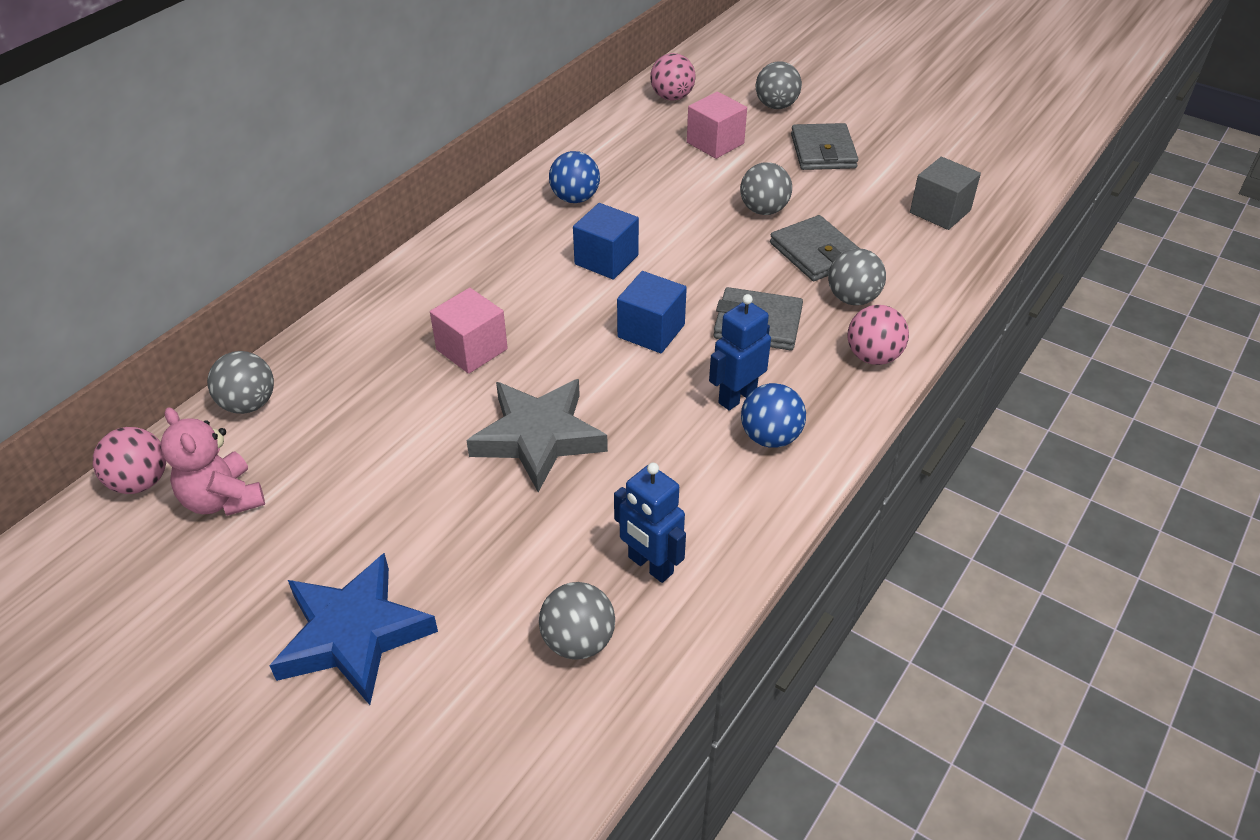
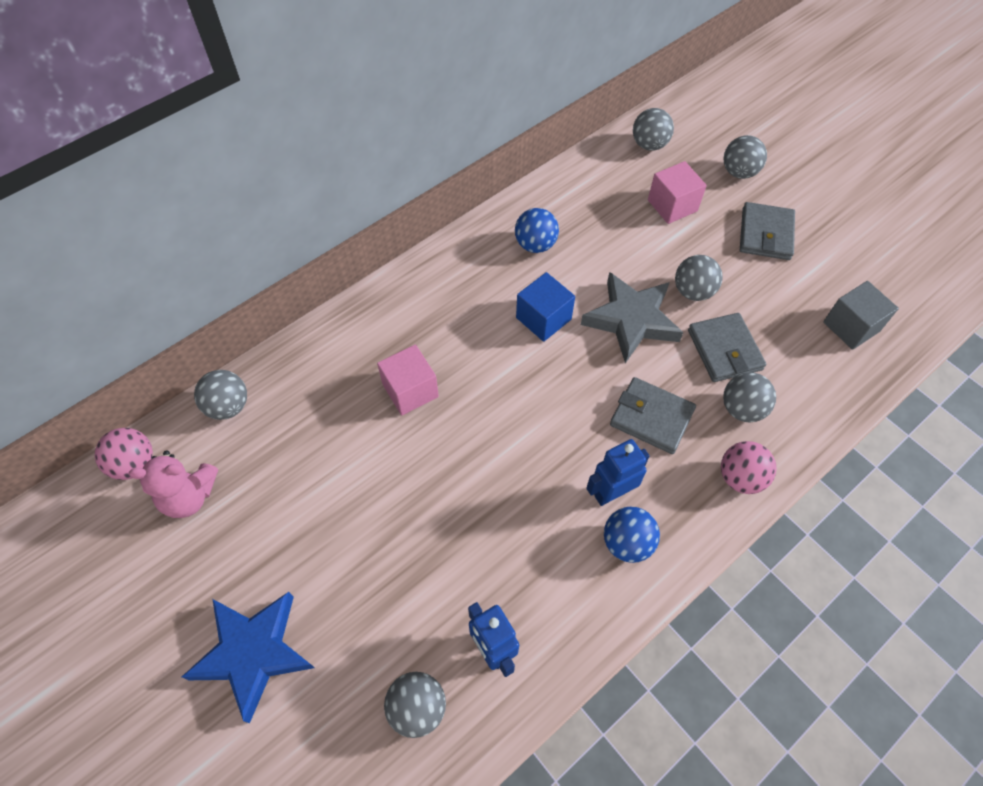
camera: 15 degrees right, 15 degrees up
(223, 499) = (189, 496): pink teddy bear -> pink teddy bear turned 75 degrees counterclockwise
(538, 437) = (439, 495): grey star -> grey star (631, 320)
(651, 331) = (559, 404): blue cube -> none
(672, 97) = (649, 145): pink ball -> grey ball

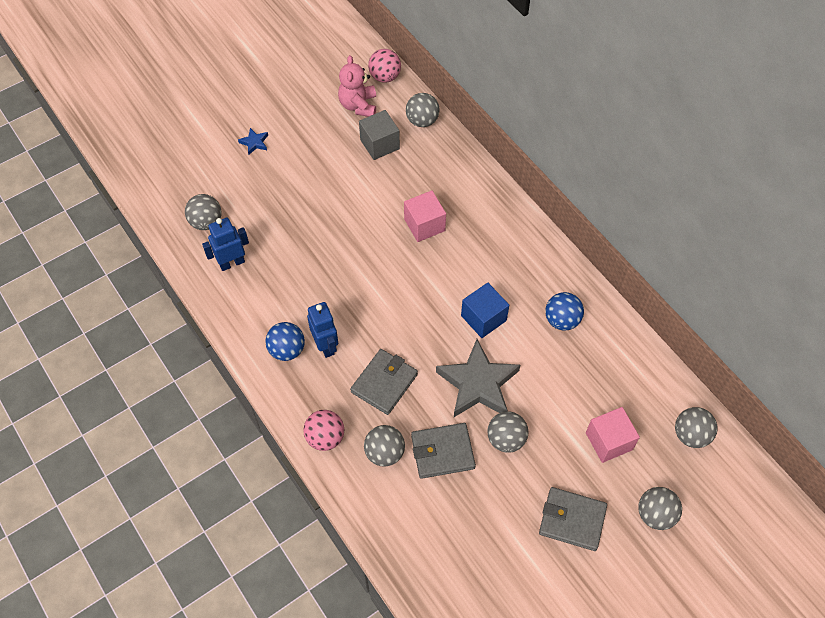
camera: 95 degrees right, 0 degrees up
(253, 653) = (254, 142): blue star -> blue star, size x0.42
(851, 326) = (459, 569): grey cube -> grey cube (379, 144)

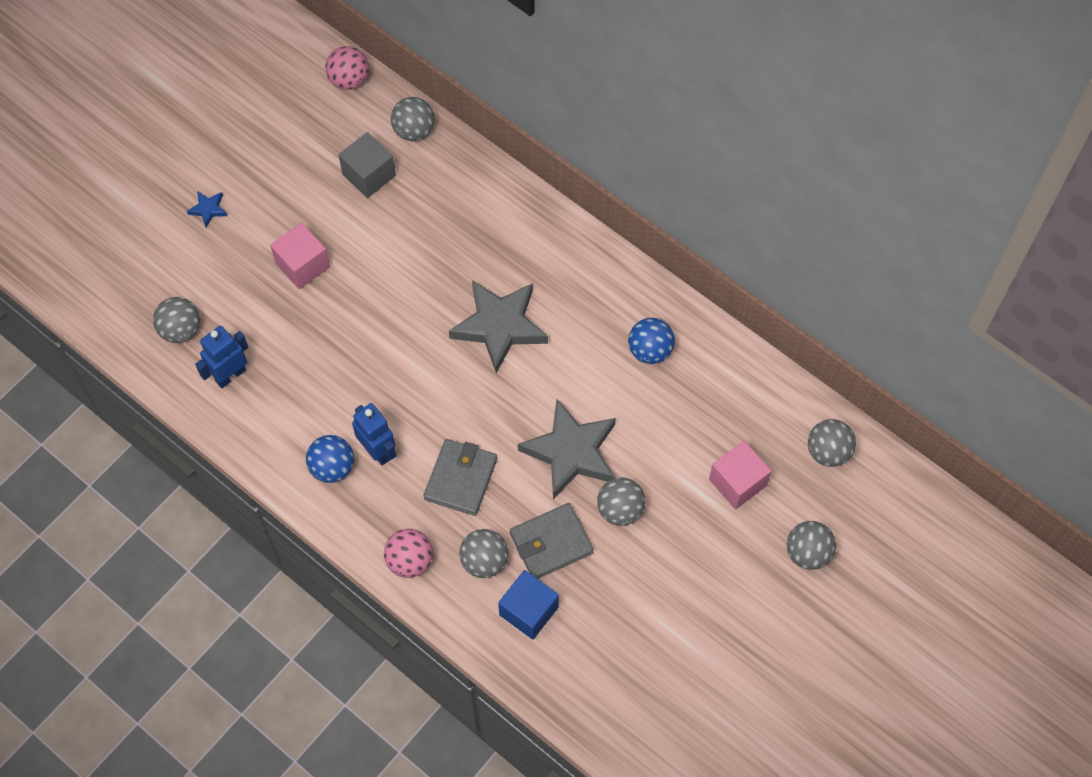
camera: 15 degrees left, 5 degrees up
(358, 105) = (327, 128): pink teddy bear -> none
(424, 225) = (454, 269): pink cube -> pink cube (302, 265)
(447, 274) = (499, 326): none -> grey star
(483, 318) = (557, 370): blue cube -> blue cube (528, 611)
(572, 520) = (717, 583): grey wallet -> none

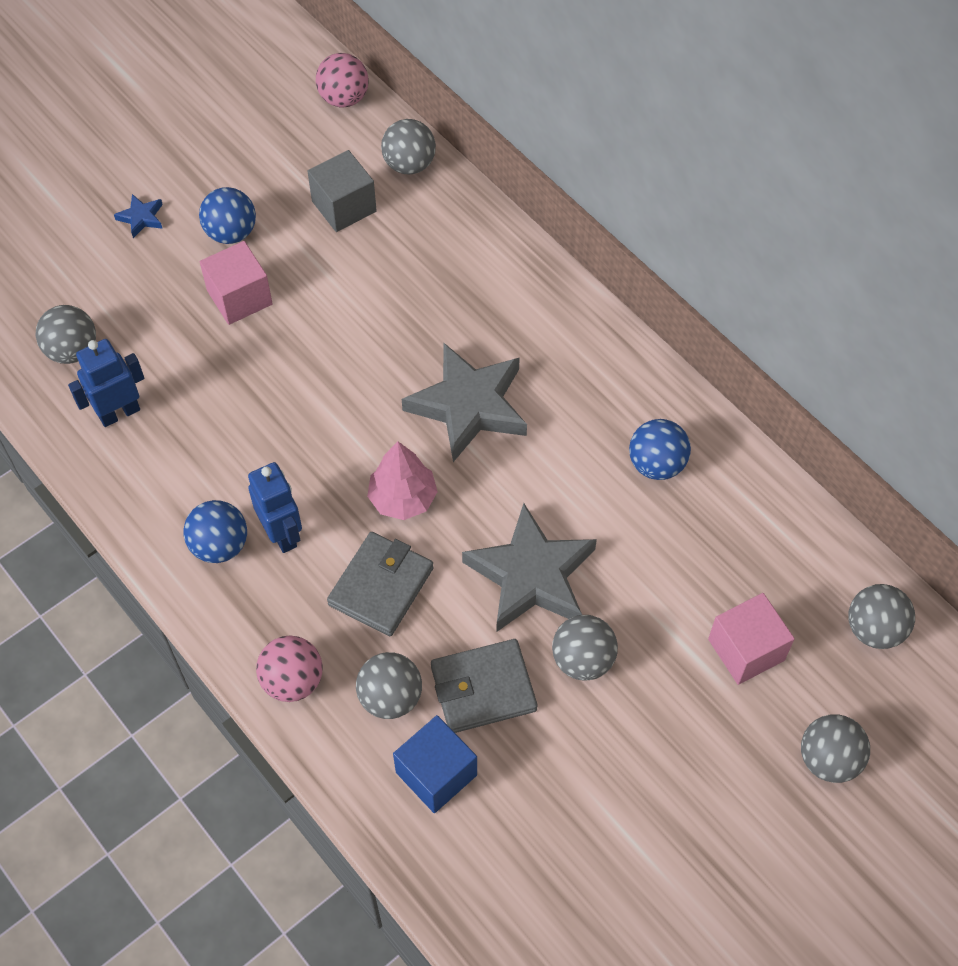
camera: 10 degrees right, 5 degrees down
(283, 211) = (231, 233): none -> blue ball
(463, 408) = (403, 498): none -> pink tree

